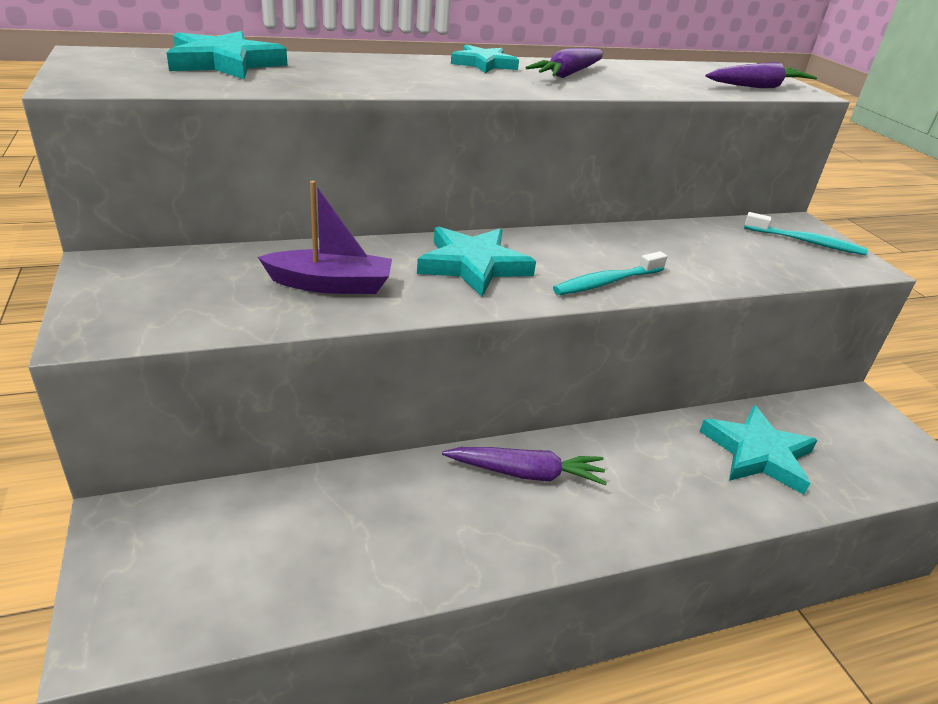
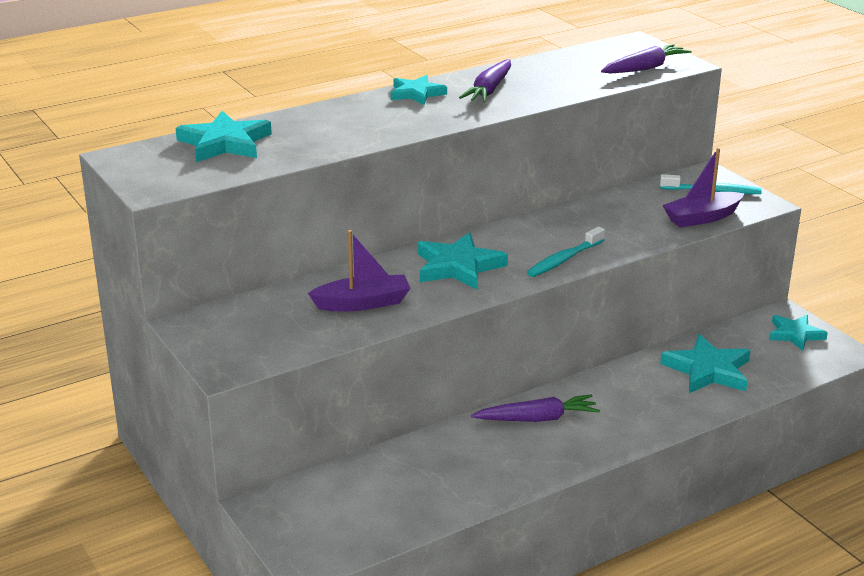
camera: 10 degrees left, 5 degrees down
(790, 268) = (702, 218): none -> purple boat
(872, 429) = (795, 334): none -> turquoise star

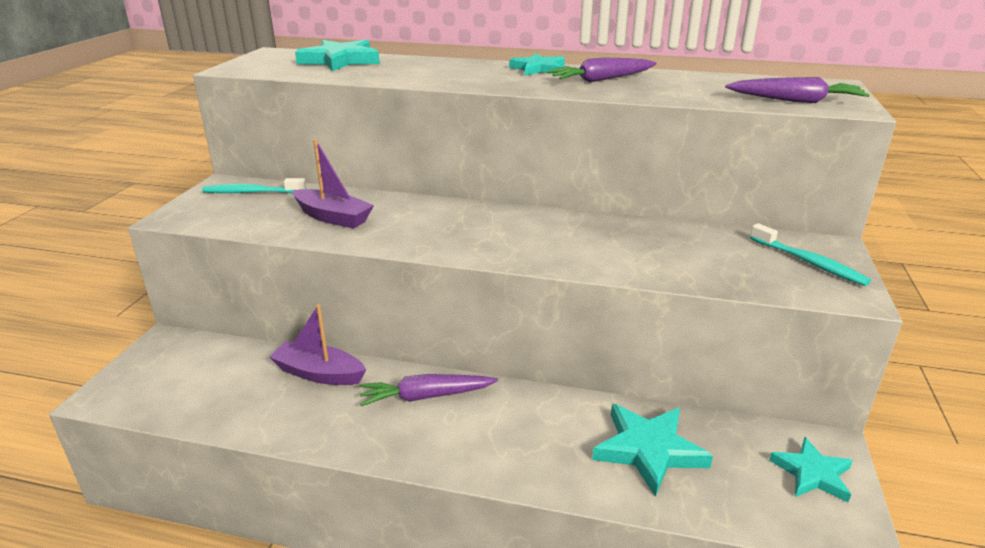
camera: 45 degrees right, 0 degrees up
(458, 266) = (448, 223): turquoise star -> none
(537, 419) = (425, 396): purple carrot -> purple carrot turned 135 degrees clockwise
(564, 259) = (539, 255): turquoise toothbrush -> turquoise toothbrush (252, 192)
(702, 218) = (749, 279): purple boat -> purple boat (319, 373)

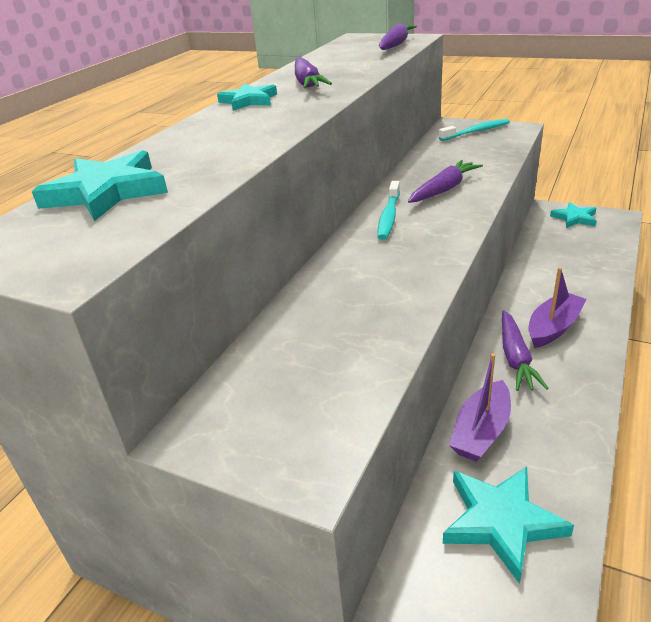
camera: 75 degrees left, 5 degrees up
(252, 192) = (244, 395): turquoise toothbrush -> turquoise toothbrush (389, 216)
(333, 217) = (356, 316): purple boat -> purple boat (553, 327)
(589, 244) = (444, 189): none -> purple carrot
(649, 450) = (565, 263): turquoise star -> turquoise star (501, 521)

